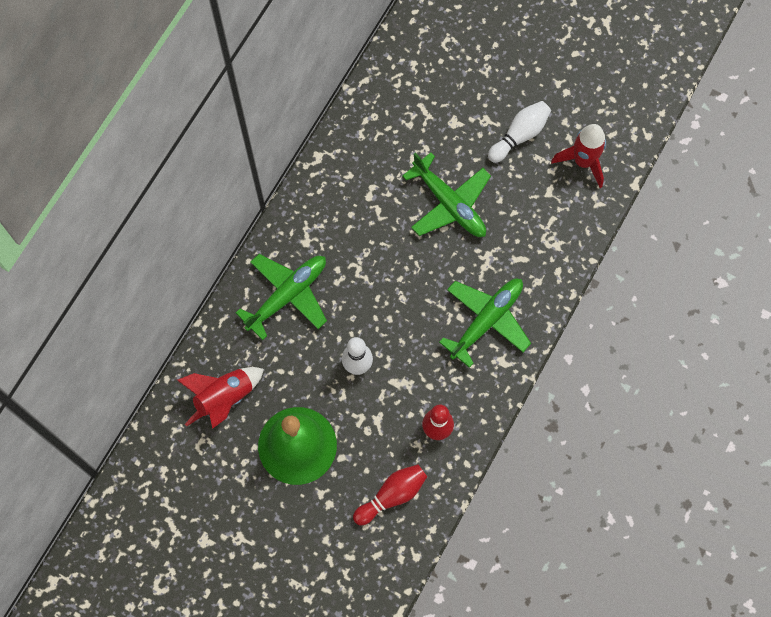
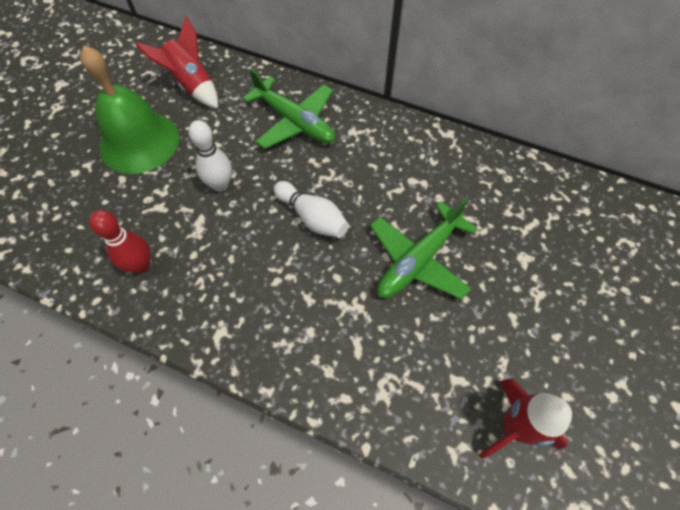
camera: 85 degrees right, 10 degrees down
(392, 495) = (72, 226): red bowling pin -> none
(487, 320) = (273, 311): green plane -> none
(519, 135) = (529, 336): white bowling pin -> white bowling pin (312, 217)

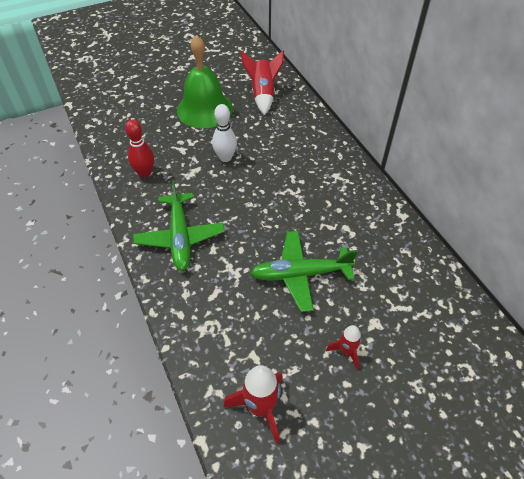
camera: 40 degrees right, 10 degrees down
(295, 122) = (304, 149): green plane -> green plane (180, 237)
(312, 217) = (260, 208): white bowling pin -> none
(528, 305) = (346, 351): none -> red rocket

